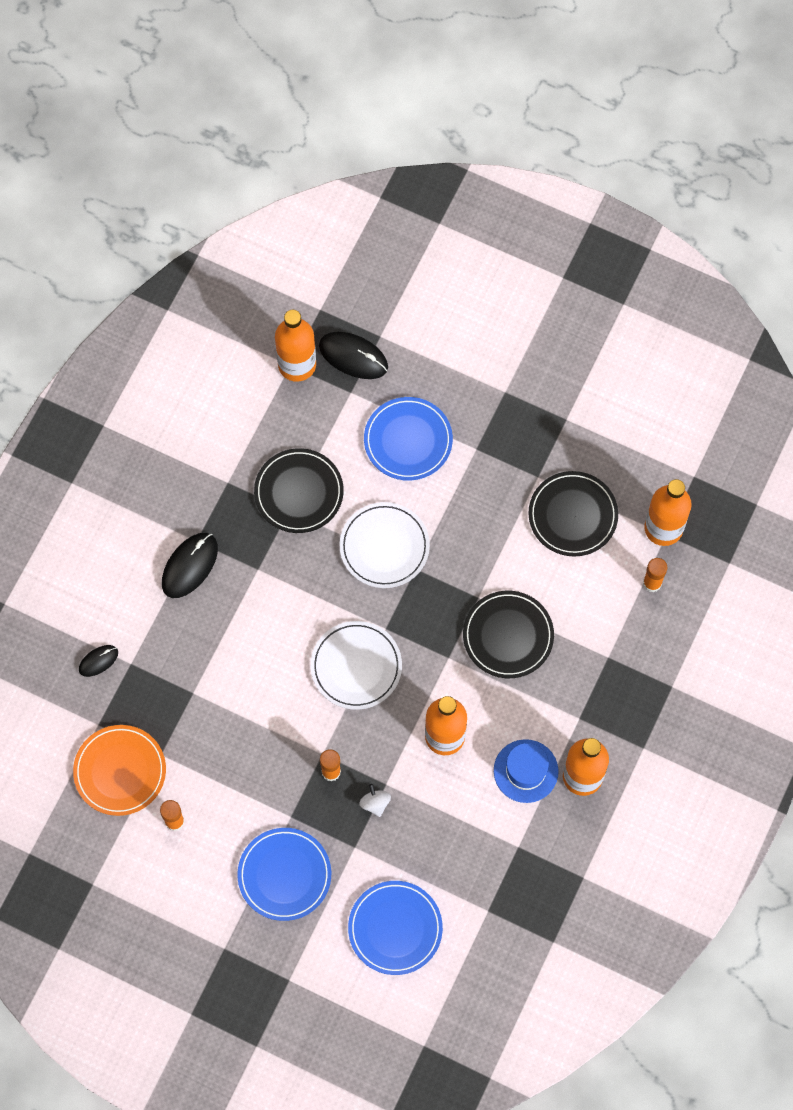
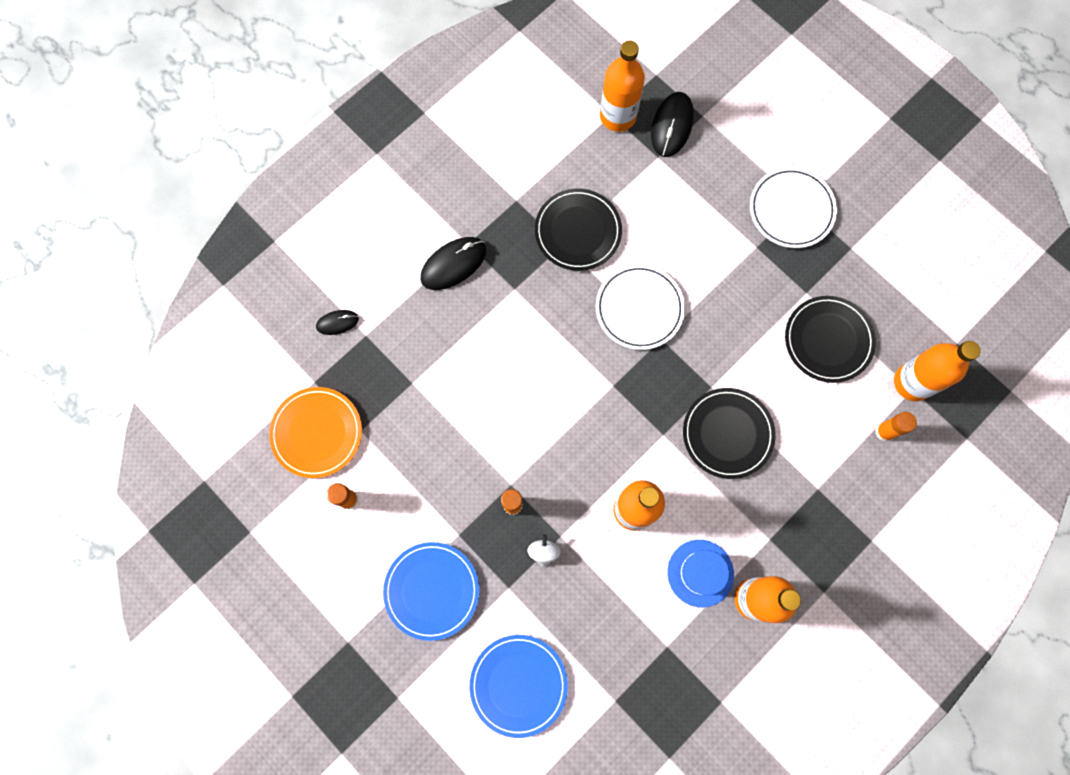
camera: 20 degrees right, 5 degrees up
(353, 356) = (671, 126): black mouse -> black mouse turned 60 degrees clockwise
(356, 666) = (573, 412): white plate -> white plate (791, 209)
(408, 440) = (695, 218): blue plate -> none

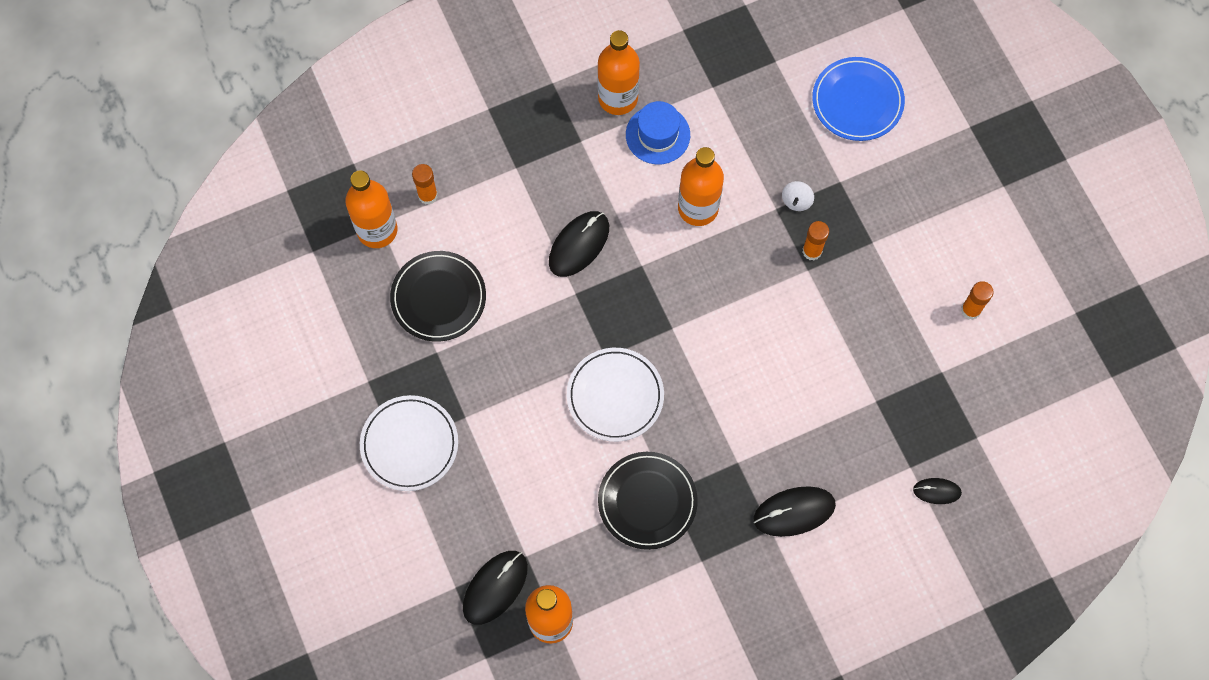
camera: 160 degrees left, 5 degrees down
(317, 433) = (986, 384): orange plate -> none
(432, 590) = (913, 203): blue plate -> none
(727, 434) = (579, 245): black plate -> black mouse

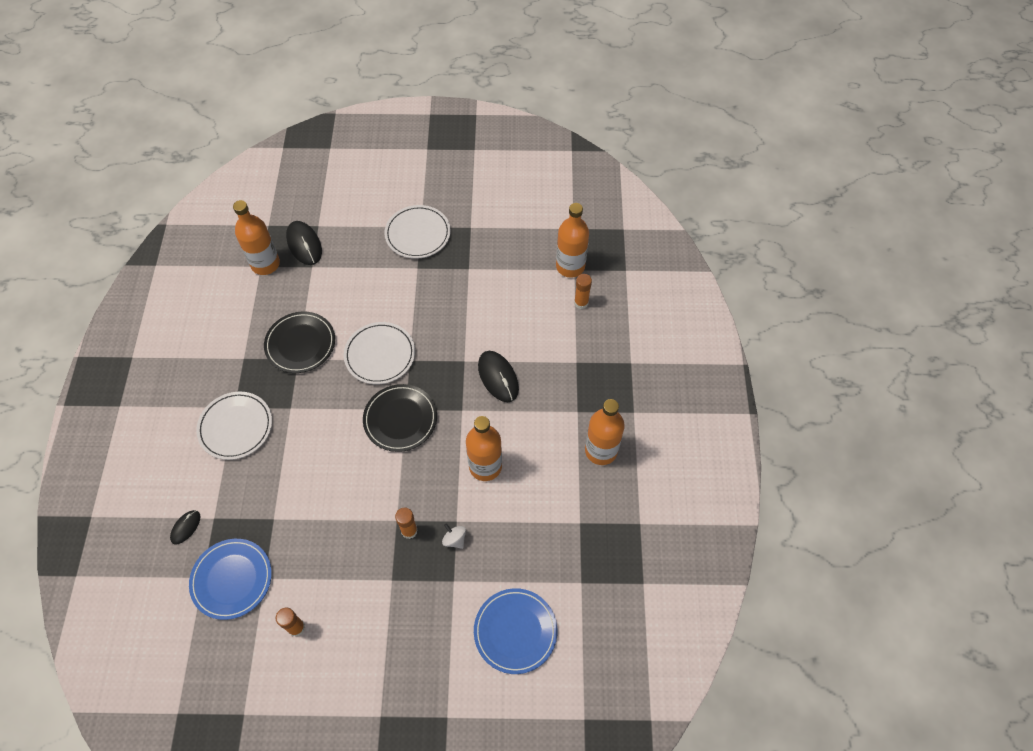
camera: 115 degrees right, 10 degrees down
(438, 298) = (504, 282): black plate -> black plate (400, 419)
(657, 135) = (557, 465): blue hat -> none
(794, 512) = (235, 427): black mouse -> white plate
(962, 405) = (232, 579): none -> blue plate

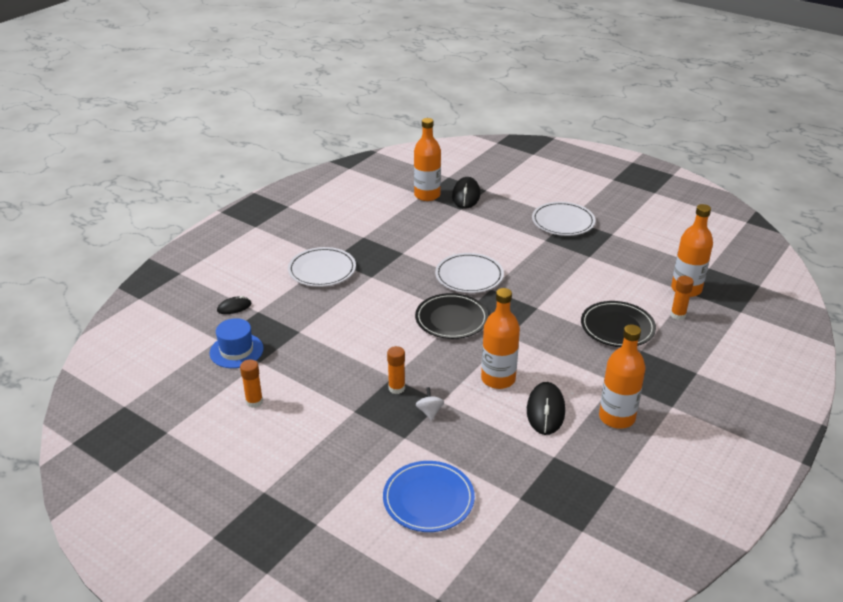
camera: 35 degrees right, 25 degrees down
(232, 579) = (236, 351): blue plate -> blue hat
(300, 344) = (412, 246): black plate -> black plate (617, 327)
(498, 377) = (558, 329): black mouse -> black mouse (545, 411)

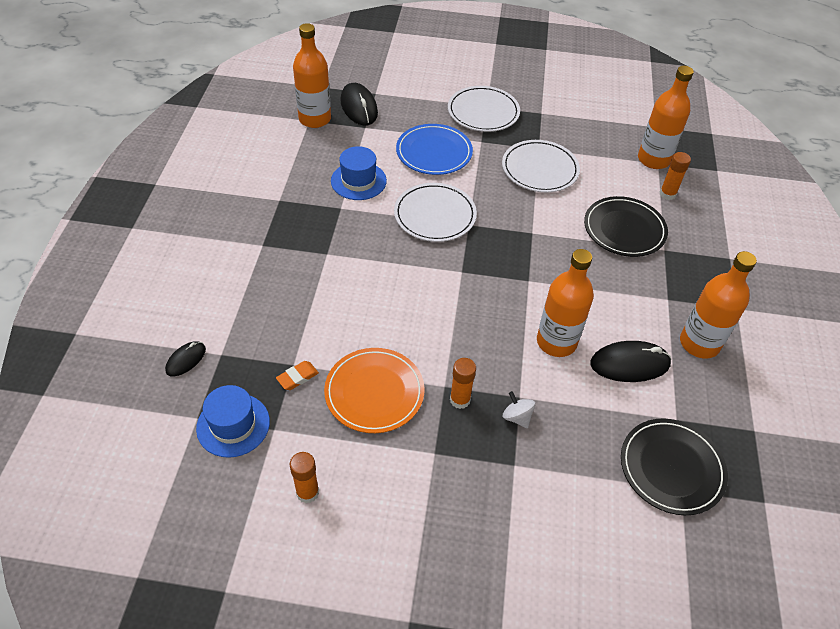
camera: 30 degrees left, 15 degrees up
(296, 339) = (297, 377): none -> orange eraser
(322, 270) = (261, 264): white plate -> white plate (540, 169)
(340, 364) = (374, 392): none -> orange plate
(428, 499) = (595, 537): blue plate -> blue plate (434, 152)
(429, 240) = (358, 181): none -> blue hat
(451, 319) = (455, 280): black plate -> black plate (671, 468)
(545, 411) = (629, 364): black mouse -> black mouse turned 75 degrees counterclockwise

